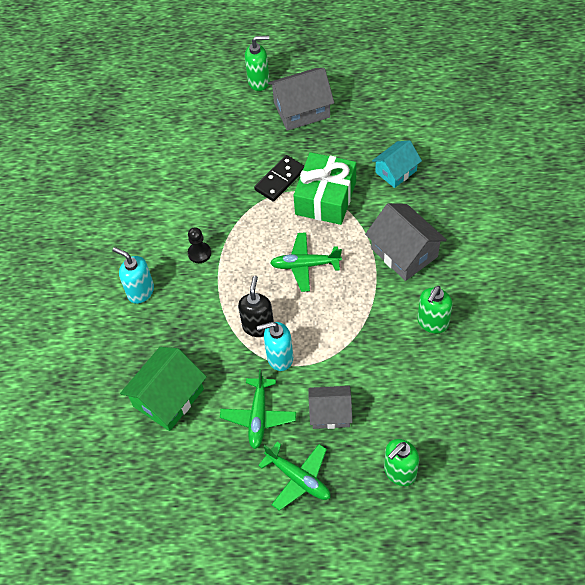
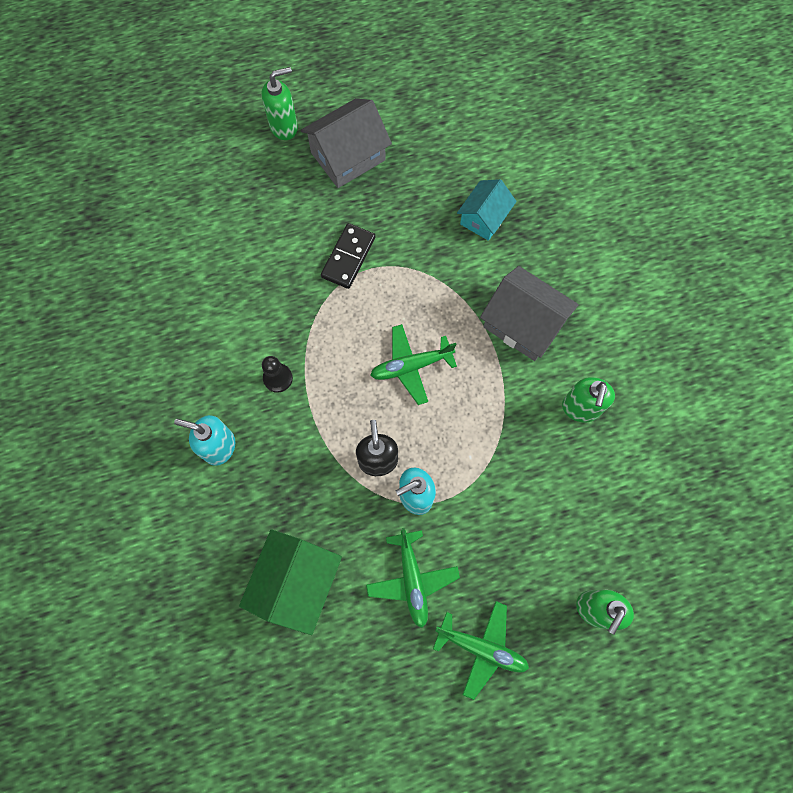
camera: 20 degrees left, 15 degrees up
(325, 198) = (410, 271): green gift -> none
(330, 413) = (495, 554): grey house -> none

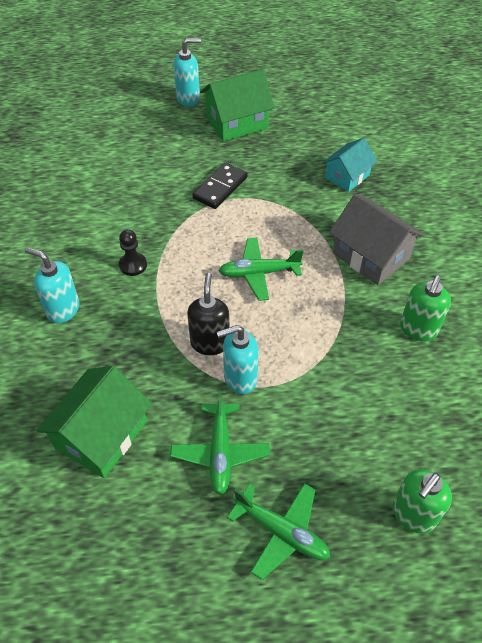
camera: 10 degrees right, 20 degrees down
(284, 127) = (188, 98): green soap dispenser -> turquoise soap dispenser
(348, 156) = (237, 122): grey house -> green house

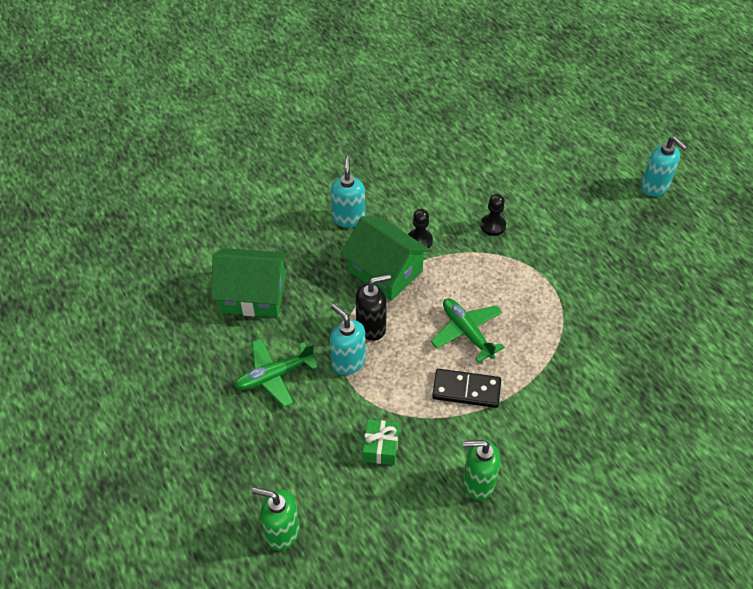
camera: 65 degrees right, 0 degrees up
(154, 207) = (493, 226): none -> black pawn
(220, 188) = (551, 262): black domino -> black domino (466, 390)
(237, 122) = (651, 238): green house -> green house (385, 271)
(282, 532) = (227, 442): green plane -> none
(347, 176) = (643, 359): turquoise house -> none
(350, 388) = (381, 447): none -> green gift
(371, 256) = (546, 415): grey house -> none

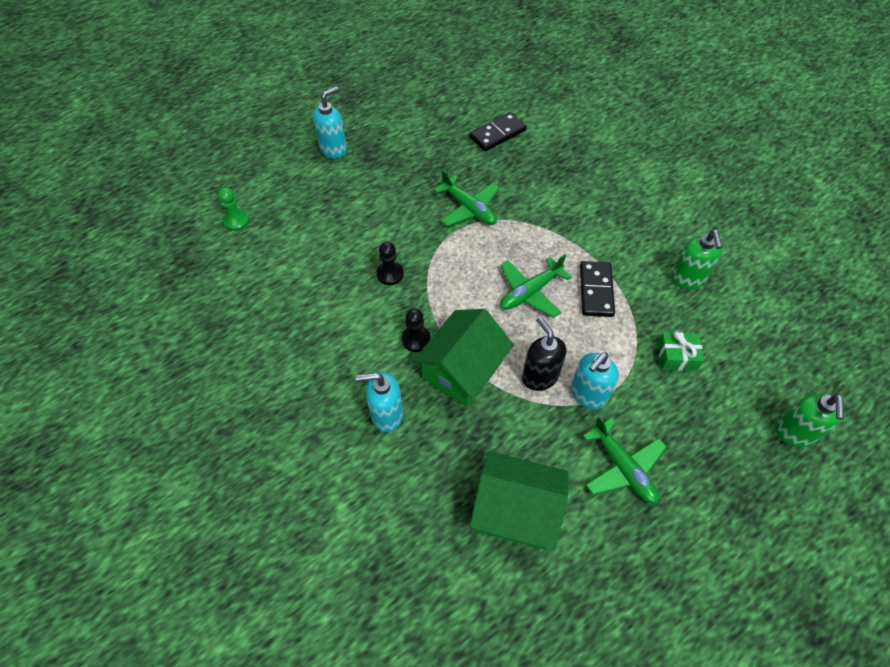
camera: 95 degrees left, 5 degrees up
(253, 295) = (516, 510): green house -> green house turned 75 degrees counterclockwise
(556, 121) = (236, 221): none -> green pawn
(577, 293) = (469, 208): none -> green plane
(696, 330) = (497, 134): none -> black domino

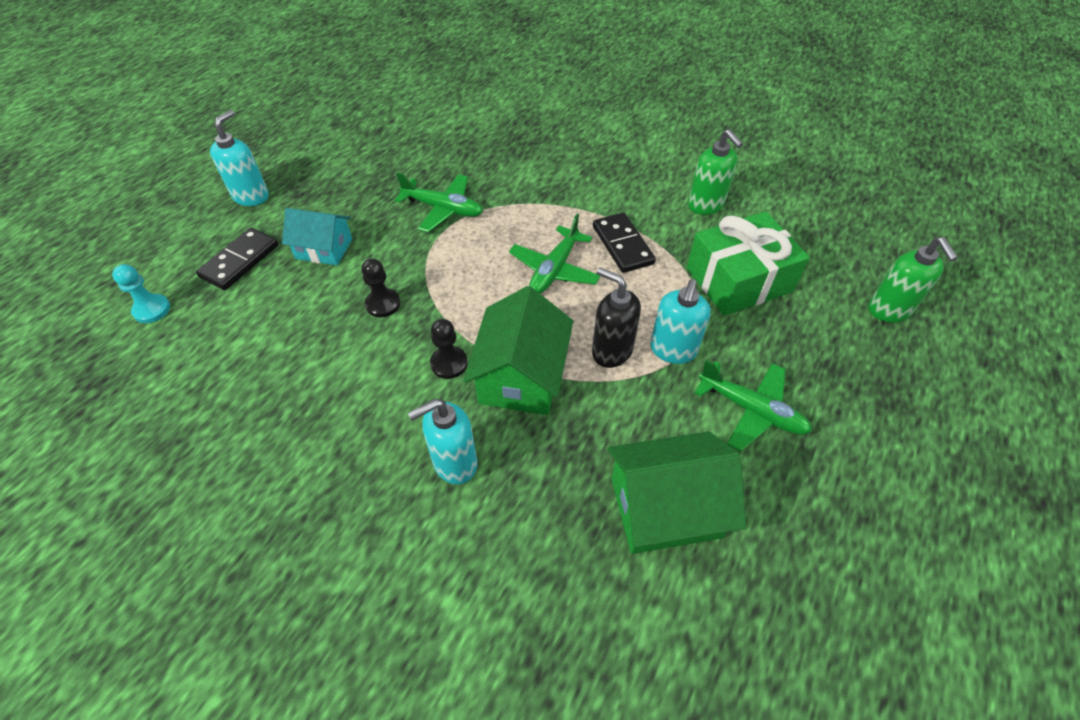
camera: 25 degrees left, 5 degrees down
(236, 221) = (152, 310): green pawn -> turquoise pawn
(367, 212) = (324, 248): none -> turquoise house
(497, 134) = (438, 130): black domino -> black domino (240, 261)
(677, 356) = (738, 279): green gift -> green gift, size x2.00

